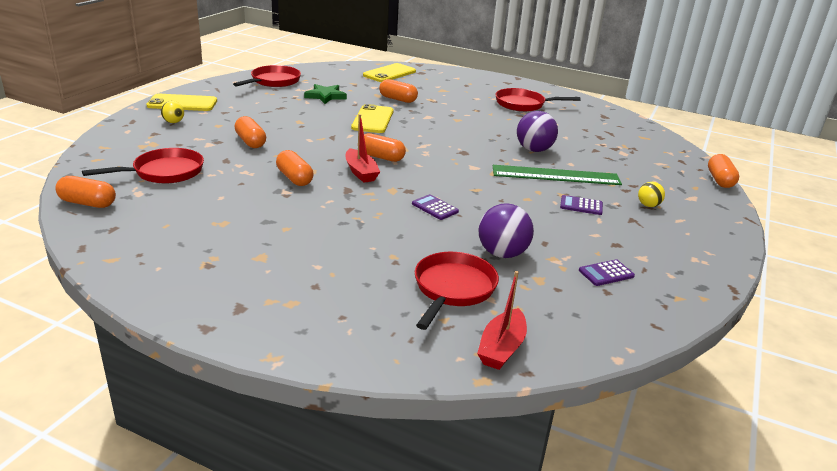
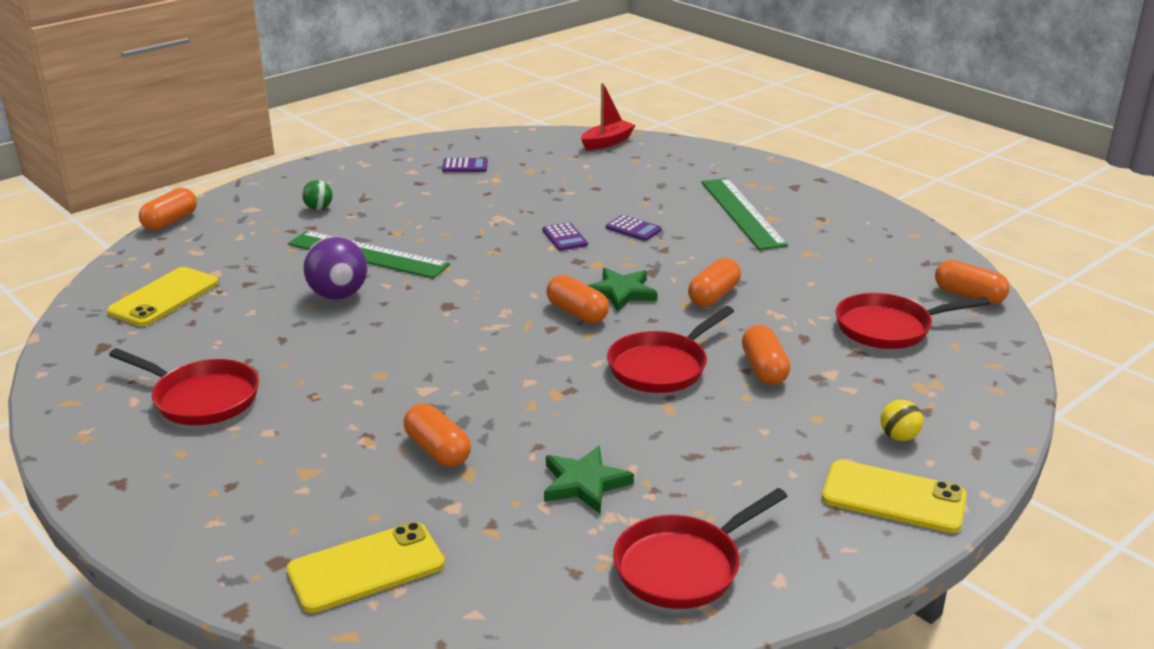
camera: 155 degrees left, 0 degrees up
(292, 258) = (742, 213): none -> green ruler
(294, 178) = (713, 296): orange capsule -> orange capsule turned 45 degrees clockwise
(361, 172) = (621, 292): red boat -> green star
(372, 119) = (534, 395): yellow phone -> yellow phone (164, 297)
(453, 289) = (611, 174): red pan -> red pan (661, 367)
(502, 254) = (539, 190): purple ball -> none
(581, 206) = (395, 218): purple calculator -> purple calculator (633, 229)
(648, 205) = (318, 208): yellow ball -> green ball

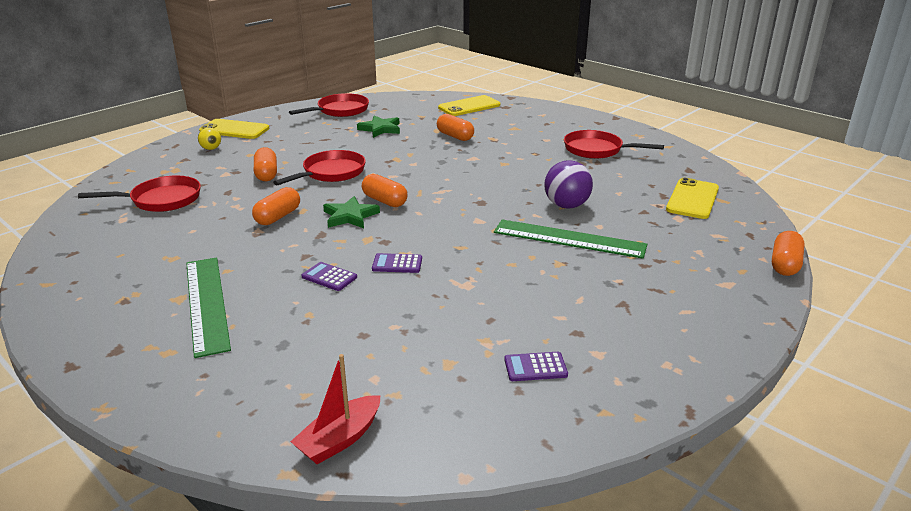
camera: 175 degrees right, 0 degrees up
(318, 208) = (658, 288): green ball -> none
(564, 237) = (397, 264): purple calculator -> purple calculator turned 60 degrees counterclockwise
(969, 295) = (72, 225): orange capsule -> none

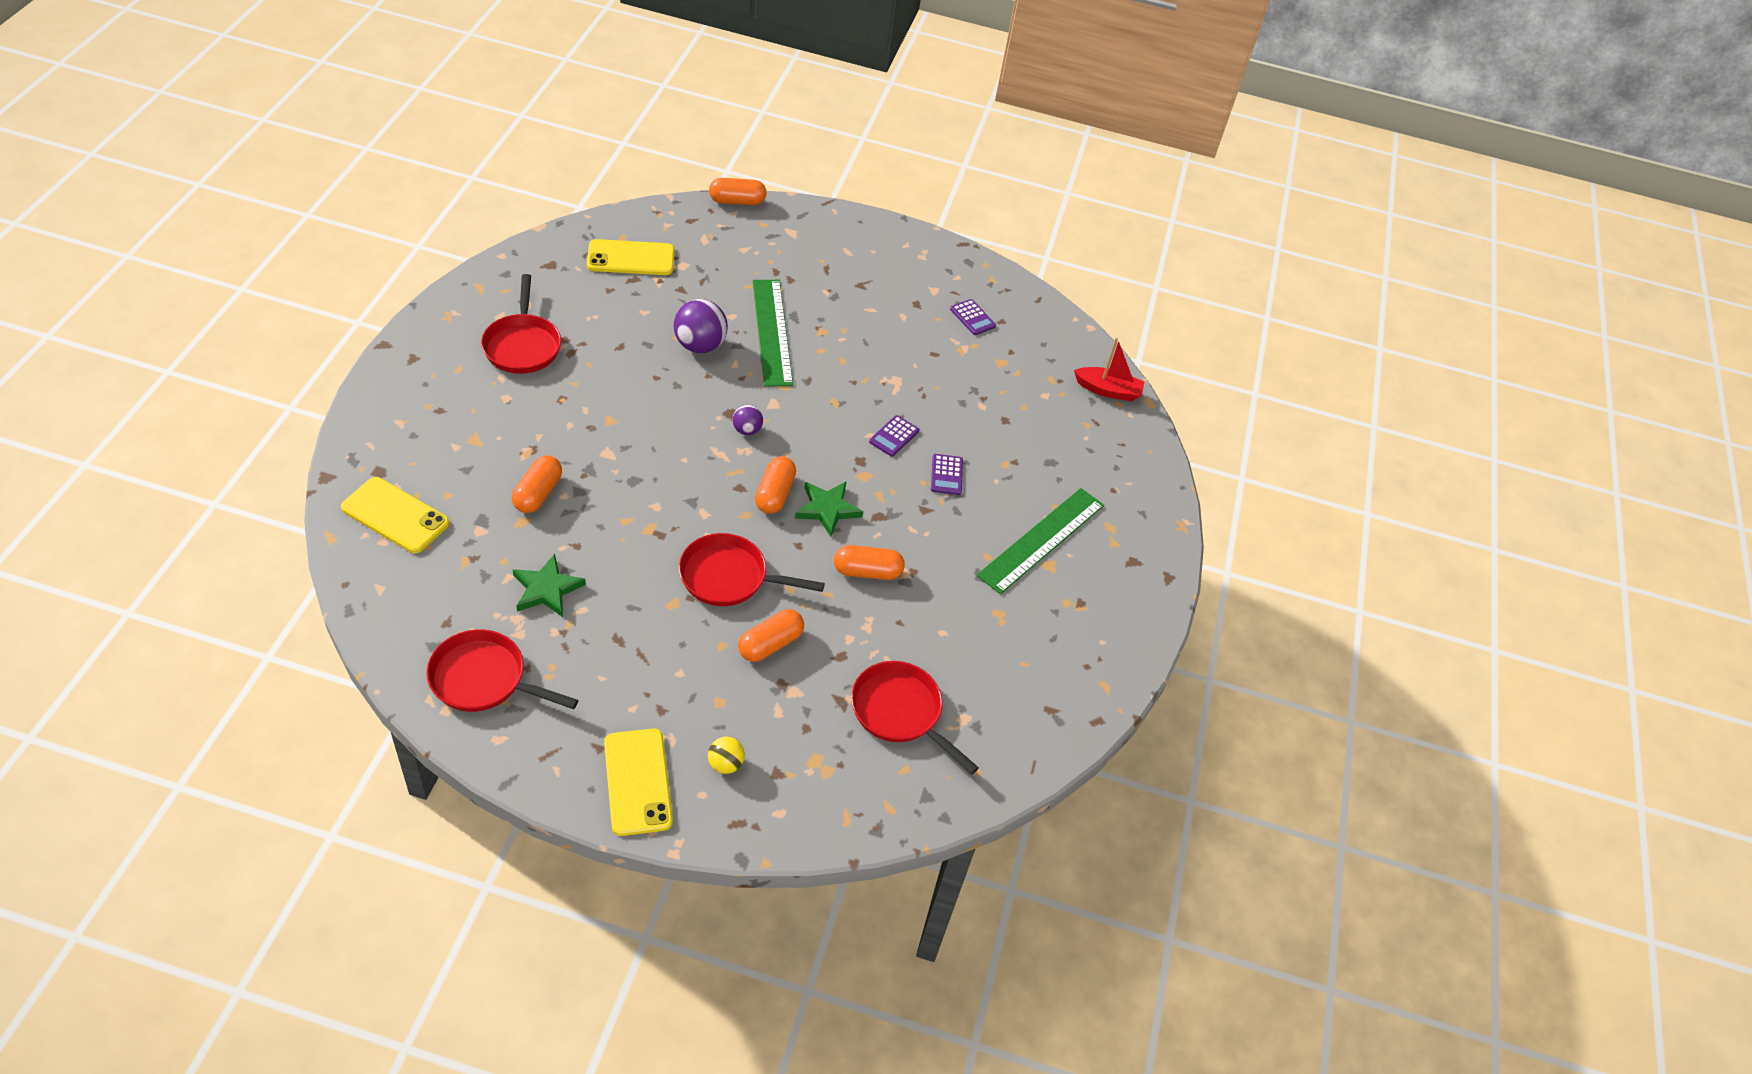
camera: 125 degrees left, 20 degrees up
(397, 264) = (894, 436): purple calculator -> purple calculator turned 60 degrees clockwise
(457, 204) = (747, 430): none -> purple ball

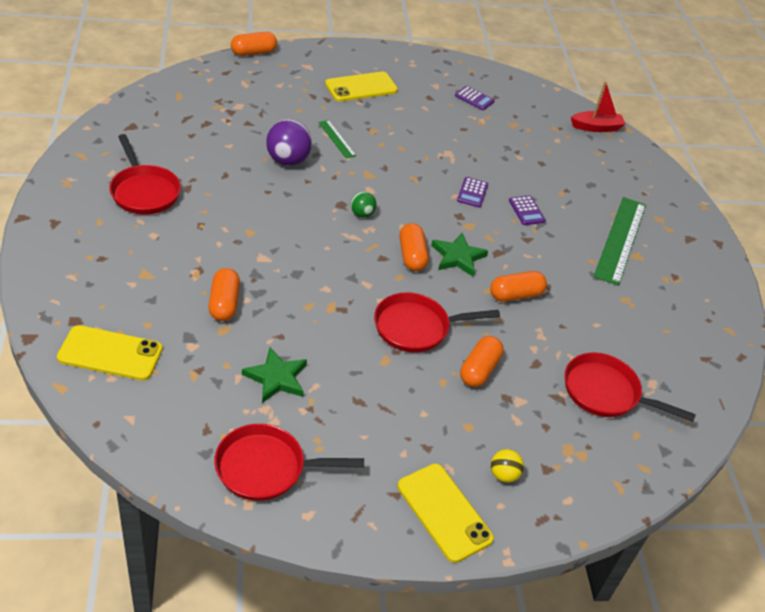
camera: 20 degrees left, 5 degrees down
(631, 258) = (195, 109): yellow phone -> yellow phone (361, 87)
(747, 430) = (362, 214): purple ball -> green ball
(772, 332) = (337, 139): green ruler -> green ruler, size x0.49

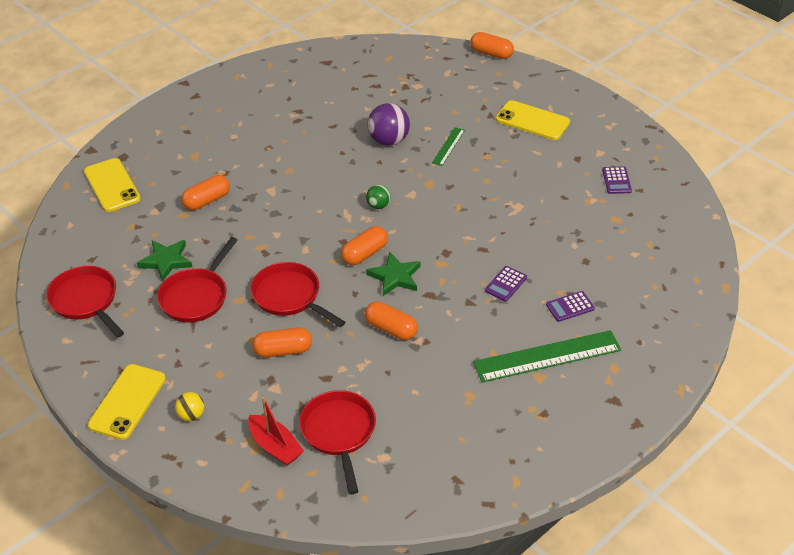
camera: 60 degrees right, 0 degrees up
(144, 191) = (269, 107): red pan -> red pan (196, 296)
(472, 193) = (485, 244): purple calculator -> purple calculator (570, 307)
(596, 127) = (694, 267): red boat -> red boat (275, 446)

